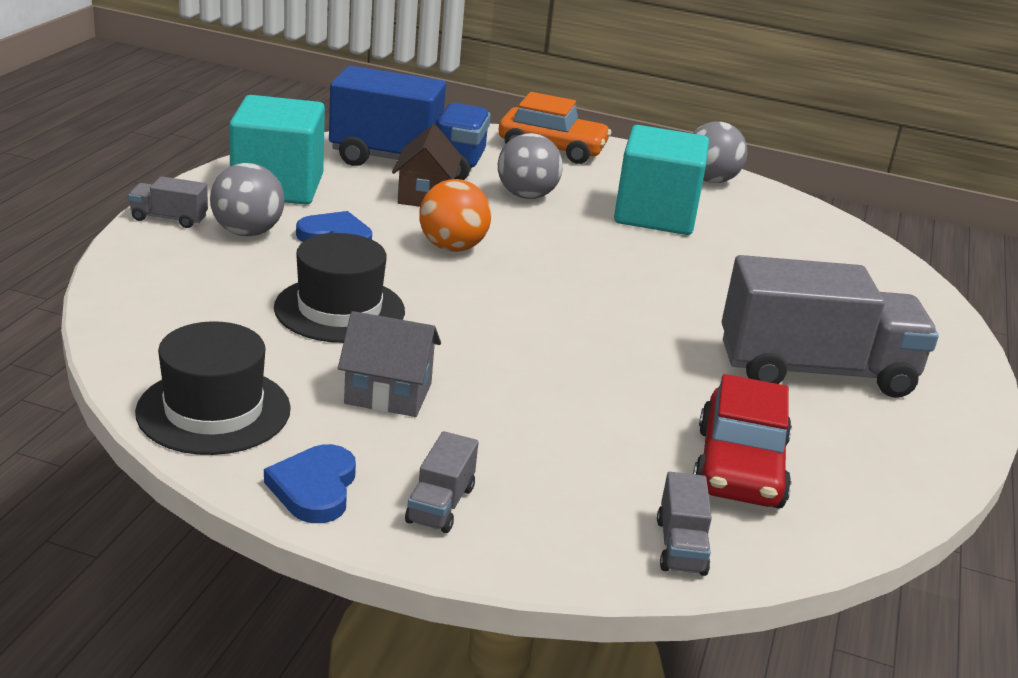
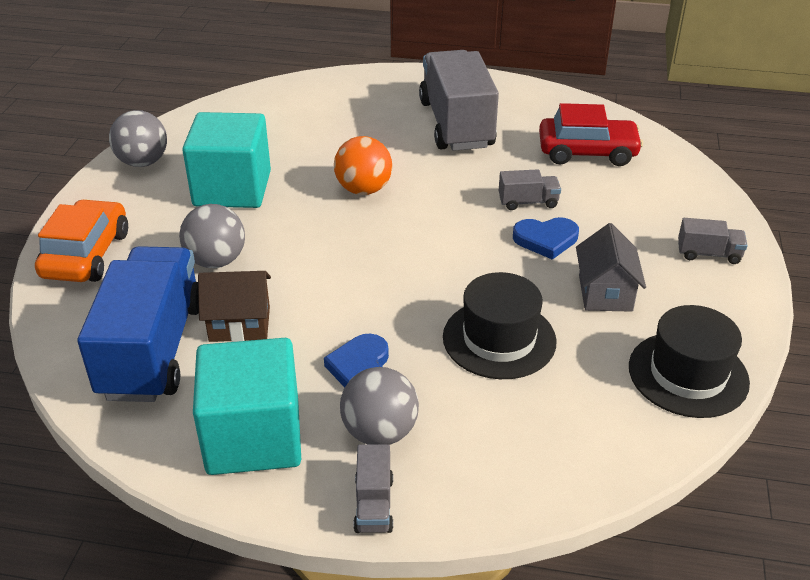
camera: 95 degrees left, 10 degrees up
(314, 488) = (734, 306): blue heart -> blue heart (546, 239)
(452, 247) = (350, 292): orange ball -> orange ball (363, 189)
(680, 546) = (676, 170): grey truck -> grey truck (528, 202)

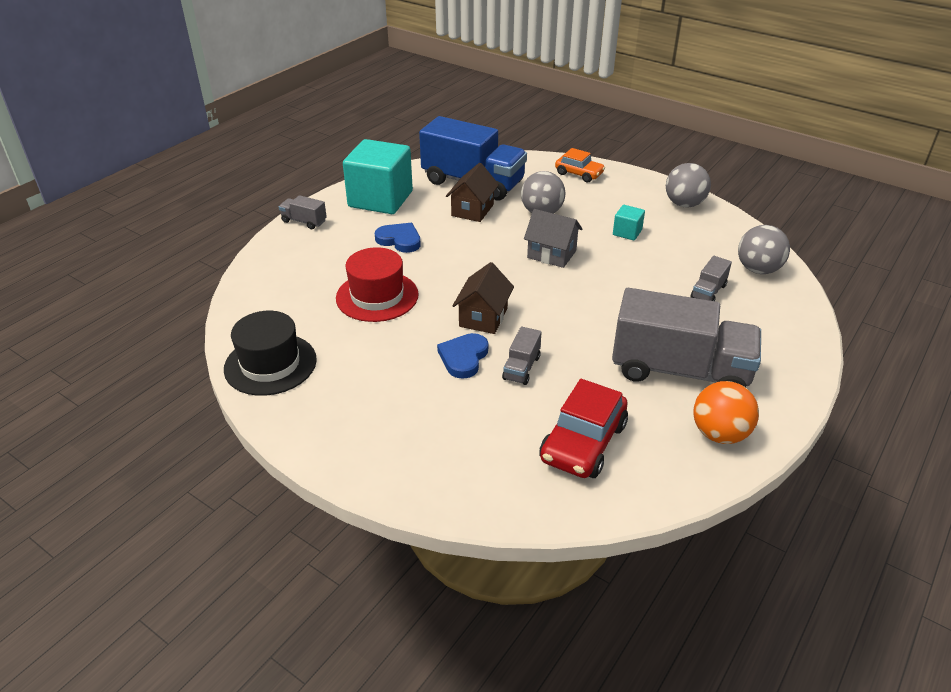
camera: 115 degrees right, 0 degrees up
(86, 255) = (579, 174): orange car -> orange car, size x0.64
(232, 189) = (627, 232): turquoise cube -> turquoise cube, size x0.44
(363, 189) = (592, 288): orange ball -> orange ball (719, 434)
(379, 432) = (346, 234): grey ball -> grey ball (758, 269)
(471, 246) = (483, 317): none -> brown house
(499, 339) = (377, 296): black hat -> red hat
(605, 293) = (378, 362): grey house -> grey house (551, 254)
(708, 254) = (373, 446): grey truck -> grey truck (708, 292)

